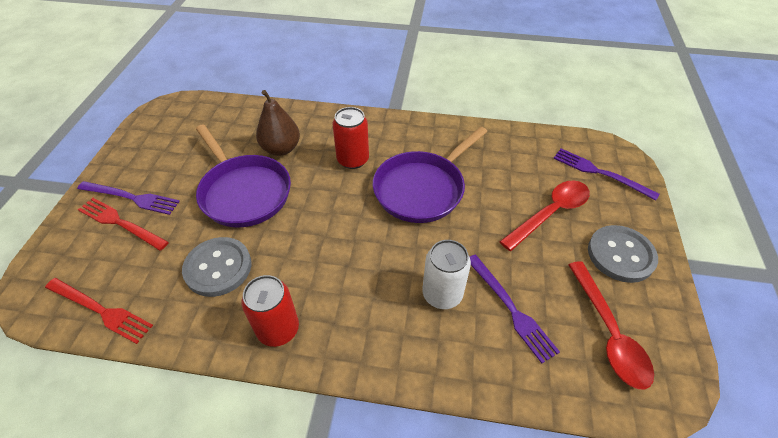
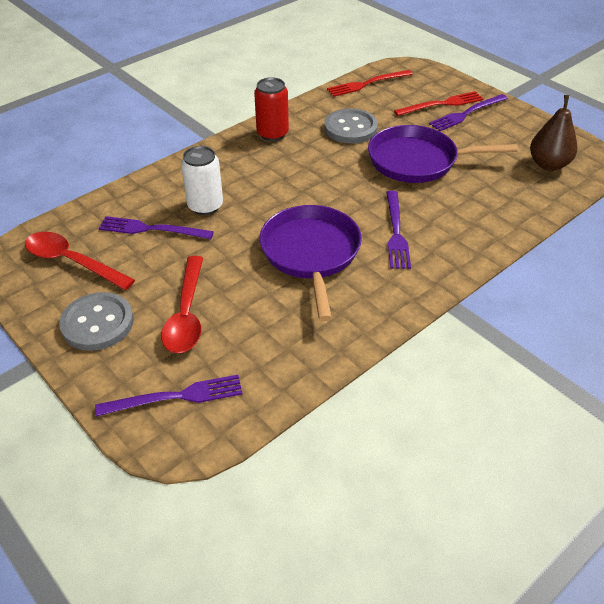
camera: 130 degrees right, 5 degrees down
(281, 149) = (457, 198): brown pear -> brown pear (548, 164)
(353, 160) = (396, 232): red can -> purple fork

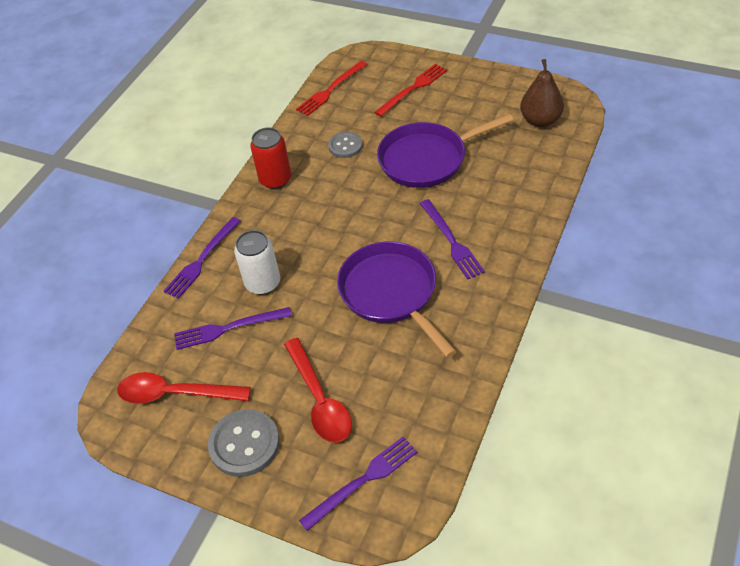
camera: 20 degrees left, 5 degrees up
(350, 128) = (345, 146): grey button -> grey button, size x0.63
(467, 113) = (441, 91): purple fork -> purple fork (202, 260)

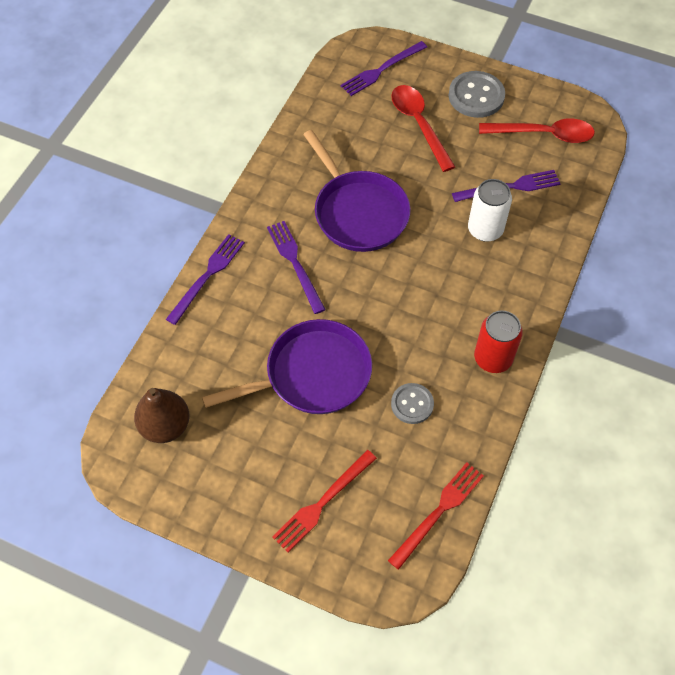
camera: 175 degrees right, 10 degrees up
(202, 260) = (554, 259): purple fork -> purple fork (207, 276)

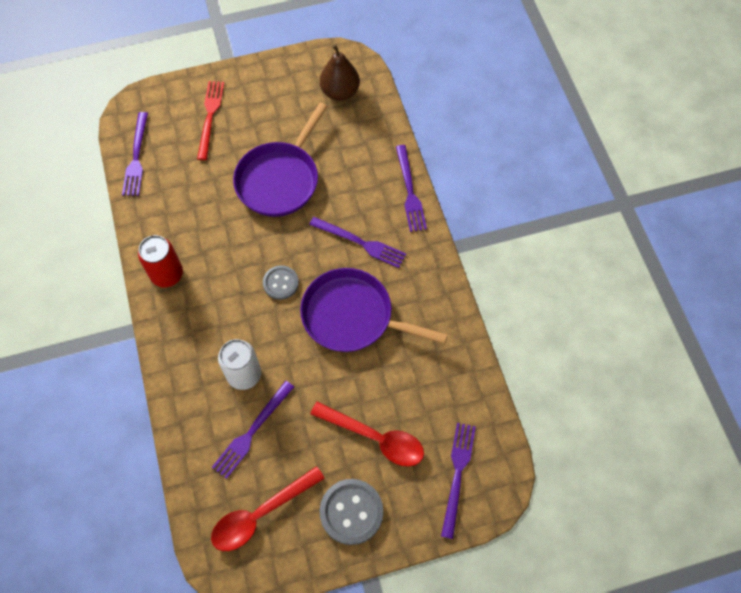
camera: 140 degrees right, 5 degrees up
(412, 404) = (200, 206): grey button -> grey button (280, 283)
(438, 512) = (136, 157): red fork -> purple fork

